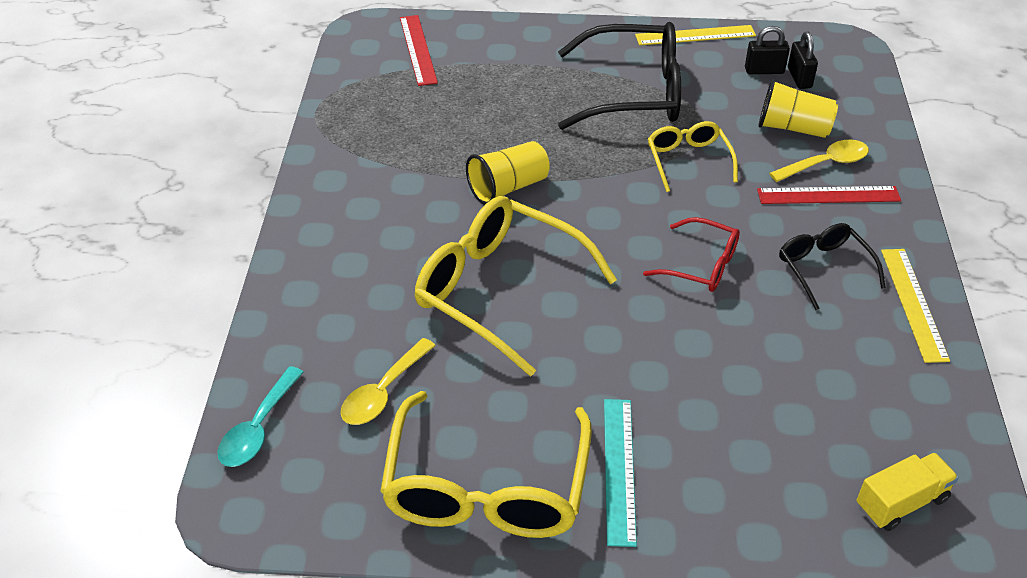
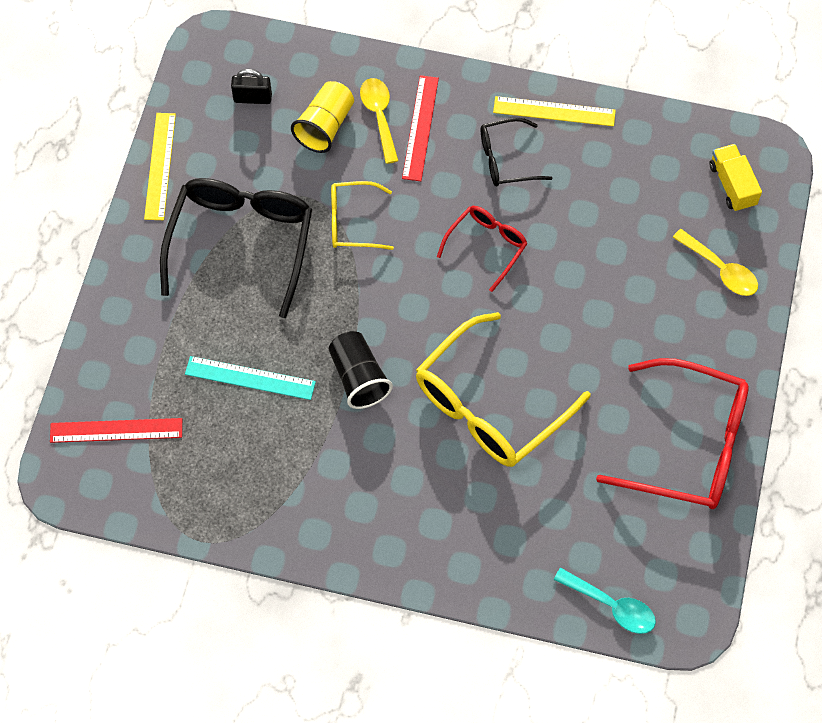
camera: 80 degrees left, 20 degrees up
(383, 392) = (588, 508): yellow spoon -> yellow spoon (720, 269)
(486, 487) = (688, 445): yellow glasses -> red glasses
(508, 187) = (358, 377): yellow cup -> black cup
(619, 469) = (683, 353): turquoise ruler -> turquoise ruler (250, 378)
(764, 70) = (234, 123): black padlock -> none

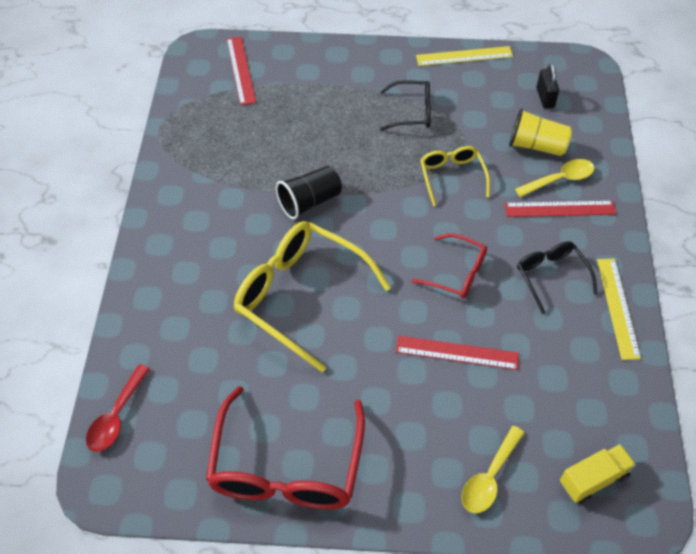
camera: 80 degrees right, 10 degrees down
(241, 243) = (412, 112): black glasses -> black glasses, size x0.53
(250, 378) = (296, 135): turquoise ruler -> none
(584, 267) = (457, 352): none -> red ruler
(612, 606) = (116, 416): turquoise spoon -> red spoon

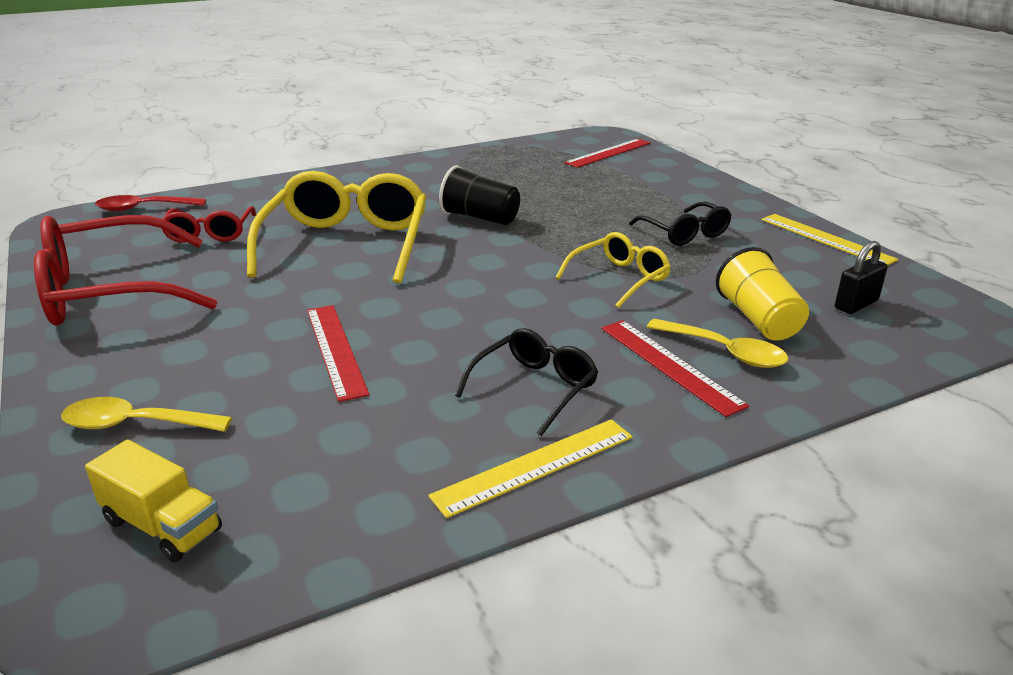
camera: 60 degrees right, 25 degrees down
(457, 273) = (466, 318): red glasses -> red glasses (210, 233)

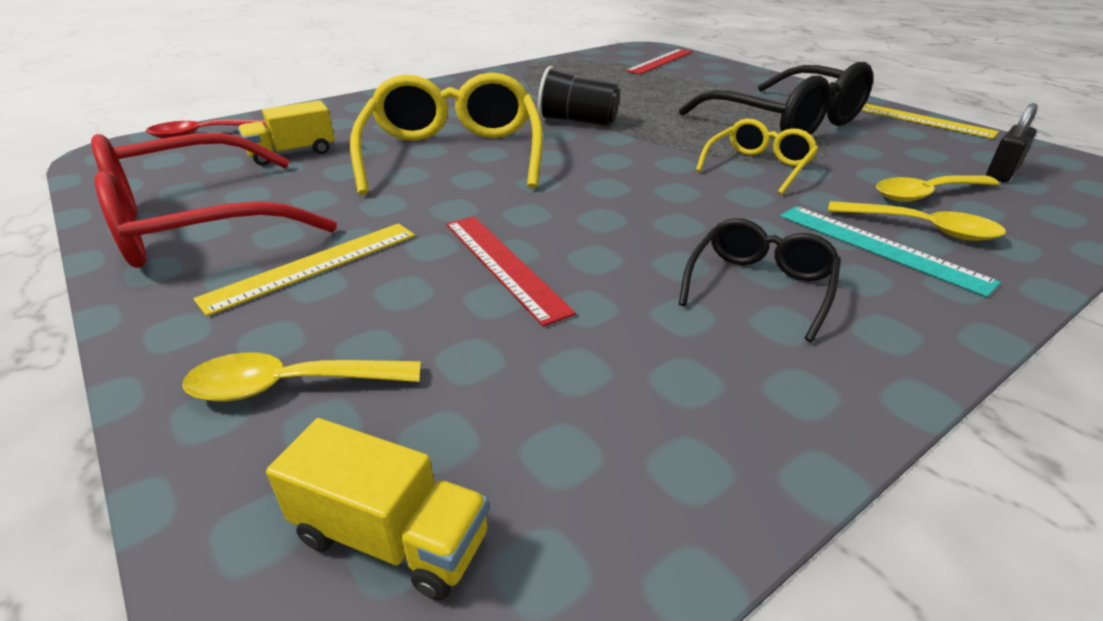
camera: 10 degrees left, 5 degrees up
(210, 233) = (292, 154): red glasses -> yellow truck
(535, 466) = (830, 380): yellow ruler -> yellow ruler (313, 265)
(669, 365) = (880, 247): red ruler -> turquoise ruler
(684, 233) = (786, 122): black glasses -> black glasses, size x1.87
(758, 319) = (925, 194): yellow cup -> yellow spoon

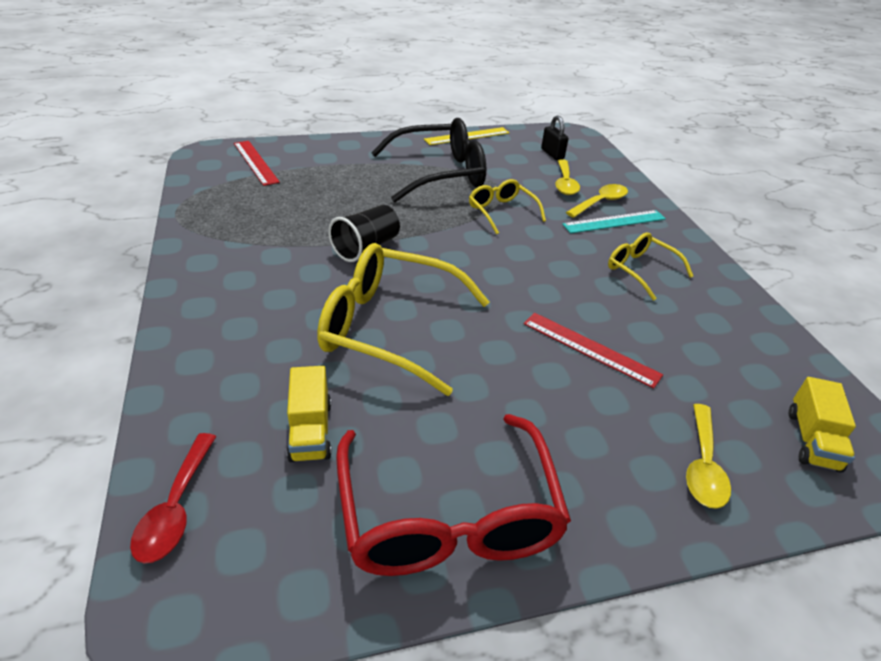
camera: 70 degrees left, 5 degrees up
(313, 265) = (559, 440): yellow ruler -> none
(391, 537) = (812, 440): yellow truck -> yellow truck turned 150 degrees clockwise
(504, 265) = (590, 348): red ruler -> red ruler turned 45 degrees clockwise
(759, 286) = (641, 270): black glasses -> yellow glasses

